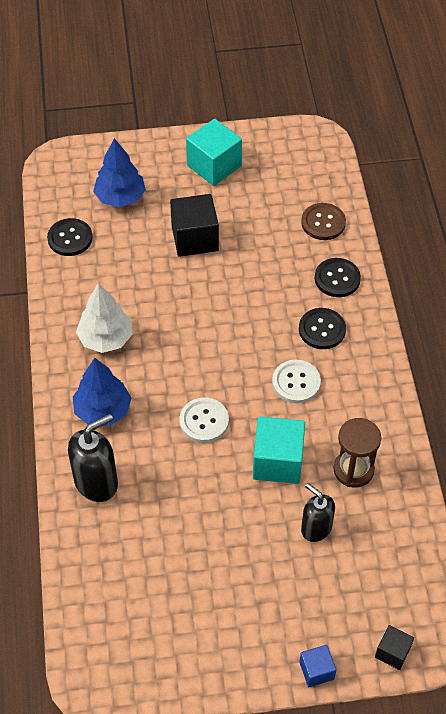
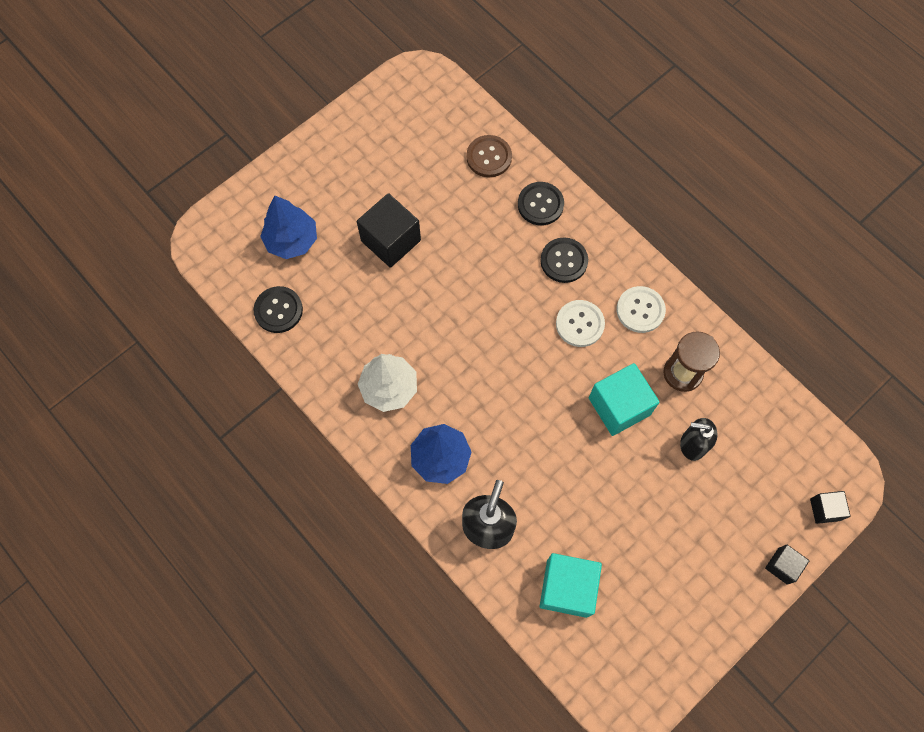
camera: 35 degrees left, 15 degrees up
(204, 421) = (532, 410): white button -> white button (640, 310)
(214, 166) = (352, 157): turquoise cube -> turquoise cube (567, 588)
(316, 670) = (782, 566): blue cube -> black cube

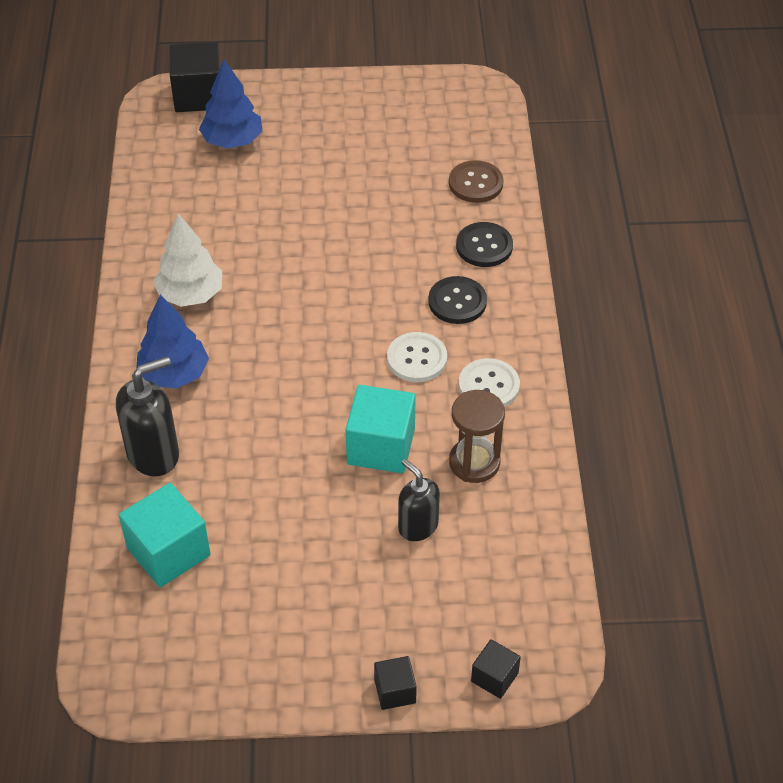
camera: 40 degrees right, 20 degrees down
(278, 310) = (164, 182): black button -> none
(391, 240) = (316, 191): black cube -> black cube (198, 96)

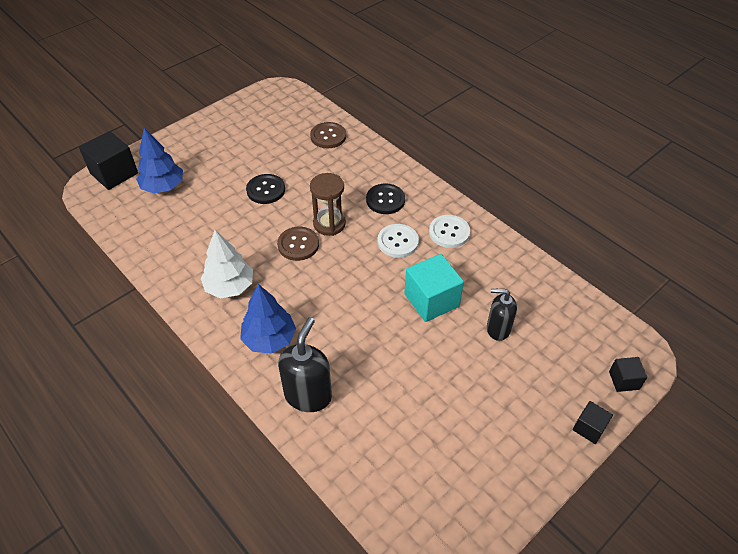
camera: 40 degrees left, 0 degrees up
(168, 552) = (381, 447): turquoise cube -> none
(305, 293) = (298, 244): none -> brown button
(474, 462) = (487, 276): brown hourglass -> brown hourglass (329, 224)
(484, 246) = (367, 164): black button -> black button (266, 190)

